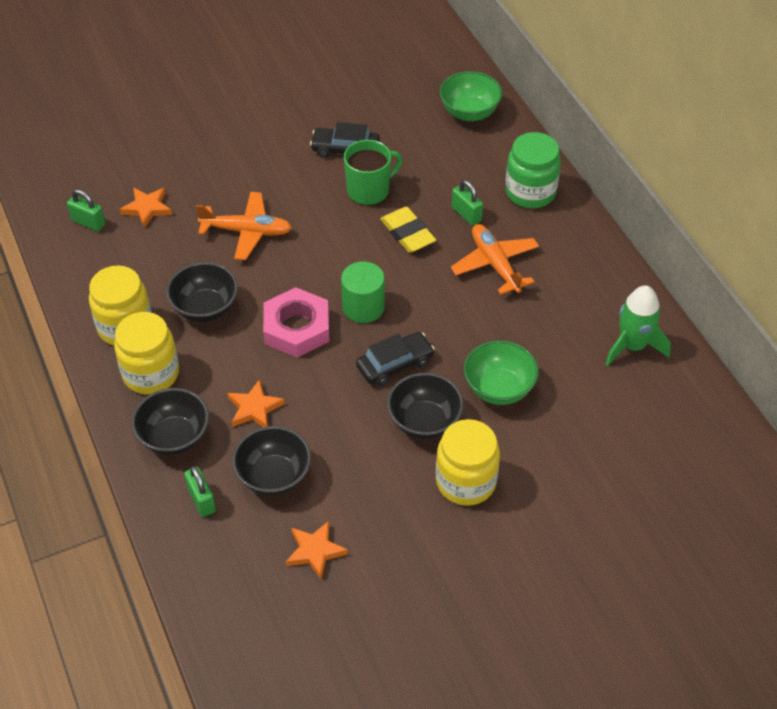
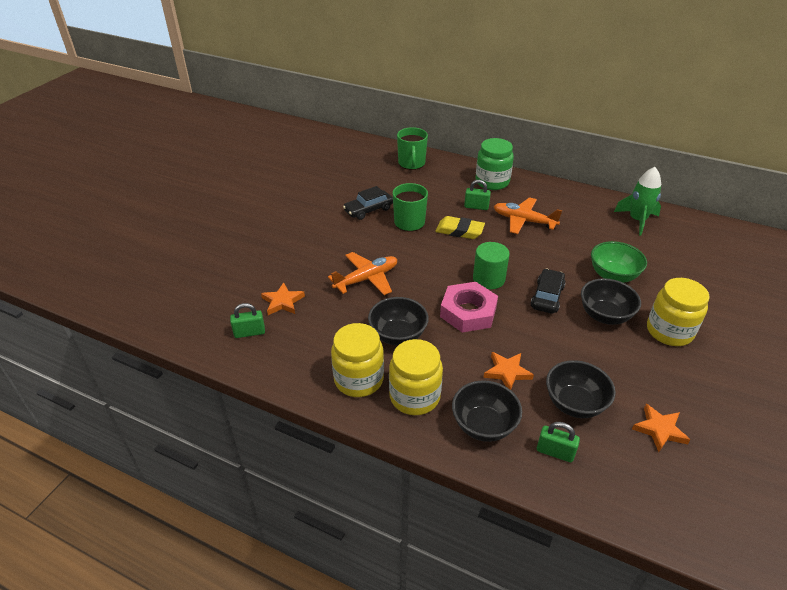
camera: 40 degrees left, 10 degrees down
(469, 112) = (411, 163): green bowl -> green mug

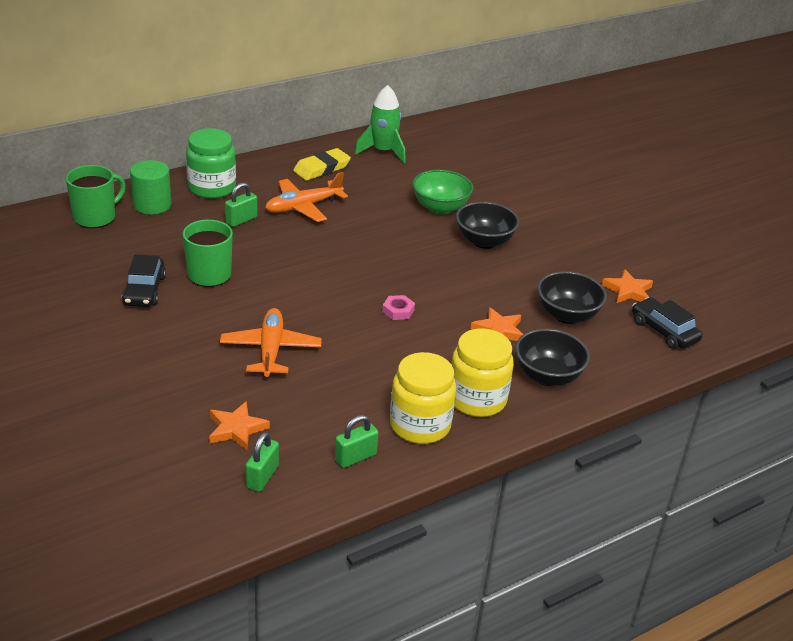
camera: 60 degrees left, 5 degrees down
(398, 335) = (383, 370): black bowl -> none
(411, 163) = (95, 217): green mug -> green mug turned 75 degrees counterclockwise
(459, 231) = (268, 251): yellow eraser -> yellow eraser (321, 168)
(468, 312) = (398, 311): pink nut -> pink nut, size x0.45
(488, 279) = (365, 274): green cylinder -> green cylinder (152, 205)
(547, 297) = (428, 256): black car -> black car (664, 331)
(555, 452) = (607, 354): green padlock -> green padlock (355, 457)
(669, 331) = (534, 223): yellow jar -> none

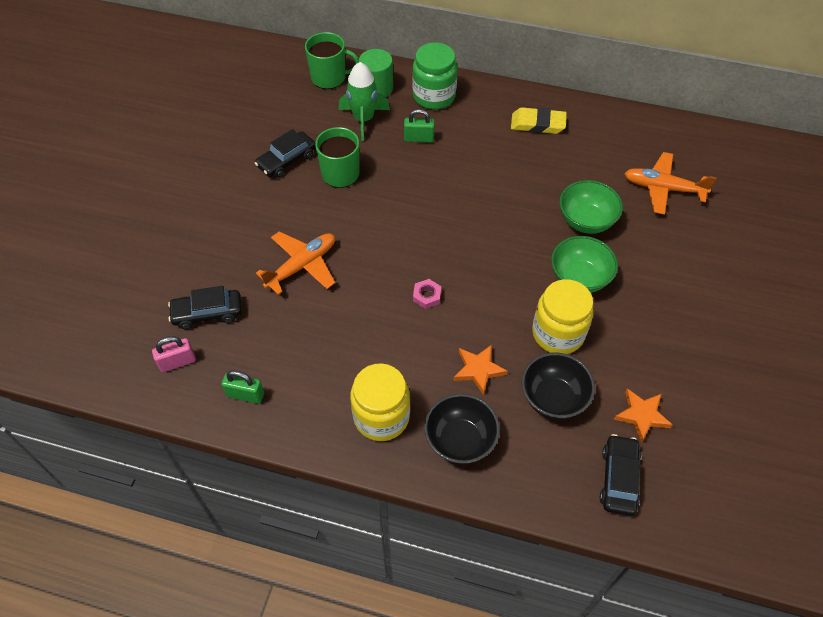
camera: 50 degrees right, 20 degrees up
(236, 429) = (207, 313): orange star -> black car
(262, 477) = (177, 362): green padlock -> pink padlock
(303, 207) = (478, 153): orange plane -> orange plane (663, 188)
(383, 151) = (610, 135): green rocket -> green rocket (363, 119)
(420, 425) = (316, 405): yellow jar -> yellow jar (558, 333)
(484, 241) = (579, 278): black bowl -> green bowl

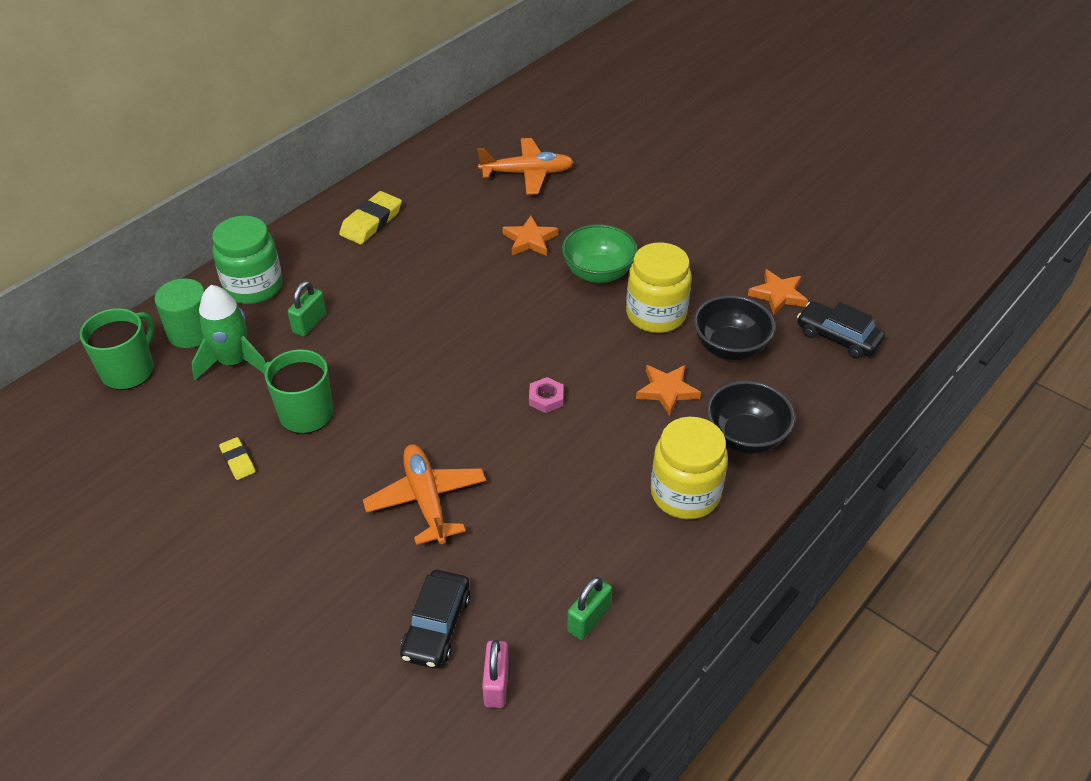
camera: 65 degrees left, 10 degrees down
(287, 160) = (238, 461): black car -> yellow eraser
(586, 221) = (530, 240): green bowl -> orange star
(663, 188) = (527, 173): orange plane -> orange plane turned 135 degrees counterclockwise

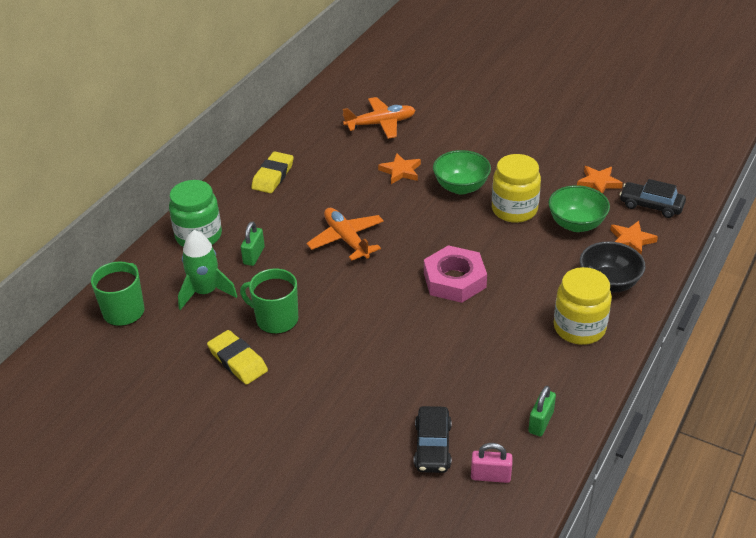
camera: 10 degrees left, 5 degrees down
(191, 332) = (163, 276): green cylinder -> none
(238, 461) = (238, 361): yellow eraser -> yellow eraser, size x1.79
(426, 500) = (392, 363): orange plane -> orange plane (346, 239)
(496, 684) = (490, 476): pink padlock -> pink padlock turned 75 degrees counterclockwise
(546, 398) = (454, 280): pink nut -> pink nut, size x2.21
(667, 391) = (541, 261): orange star -> orange star (631, 240)
(730, 347) = (576, 224): black bowl -> green bowl

